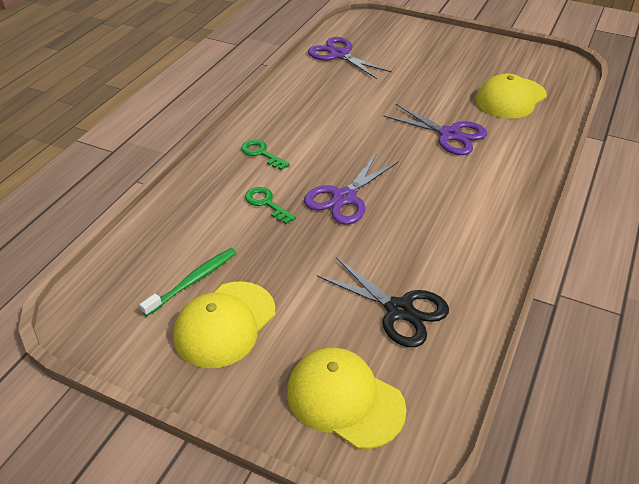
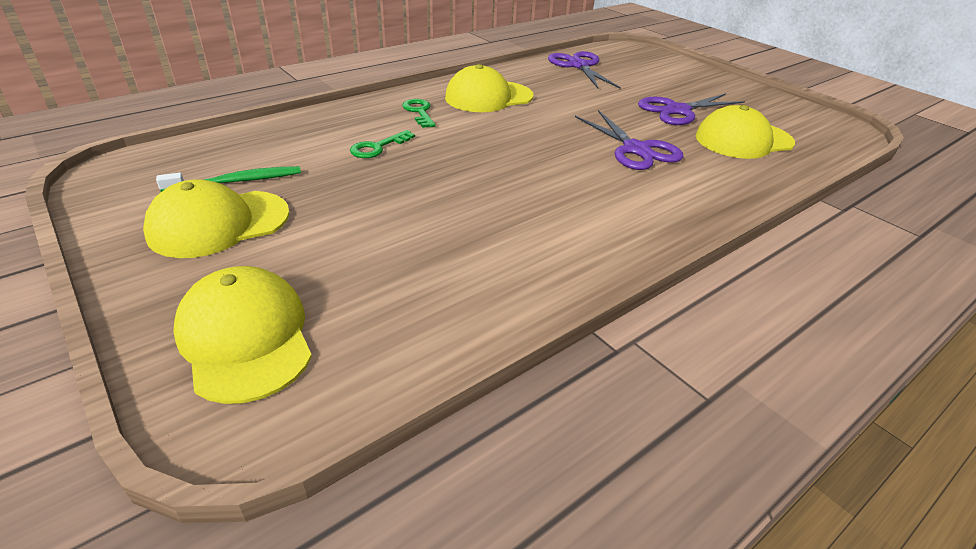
camera: 25 degrees right, 5 degrees down
(266, 203) = (378, 147): green key -> green key turned 120 degrees counterclockwise
(300, 117) = (488, 97): none -> yellow cap
(344, 198) = (460, 165): purple scissors -> purple scissors (677, 110)
(399, 310) = (407, 278): black scissors -> none

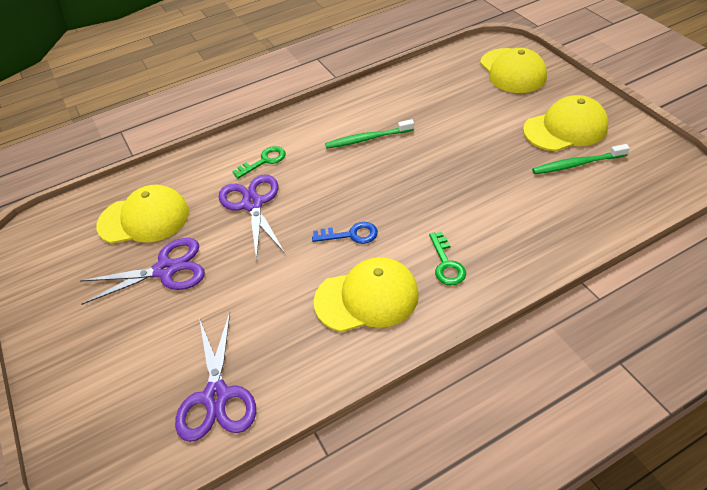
camera: 165 degrees left, 10 degrees up
(378, 147) = (479, 205): green key -> green key (264, 161)
(515, 128) = (350, 235): none -> blue key
(525, 212) = (367, 139): none -> green toothbrush

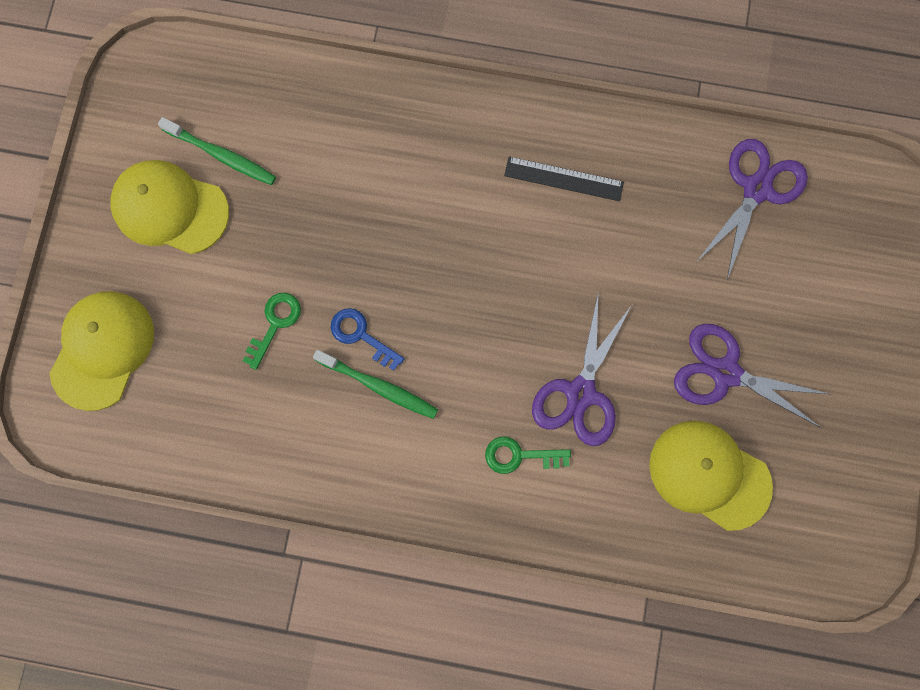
camera: 145 degrees left, 30 degrees up
(350, 235) = (517, 262): blue key -> blue key (361, 336)
(367, 298) = (563, 179): yellow cap -> black ruler
(446, 263) = (464, 154): green key -> green key (274, 324)

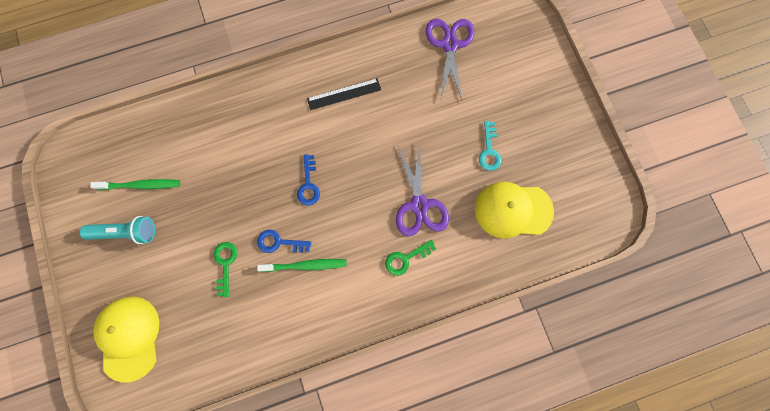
camera: 30 degrees left, 0 degrees up
(170, 208) = (126, 232): yellow cap -> turquoise flashlight
(444, 279) = (308, 184): none -> blue key
(725, 372) = (489, 150): purple scissors -> turquoise key

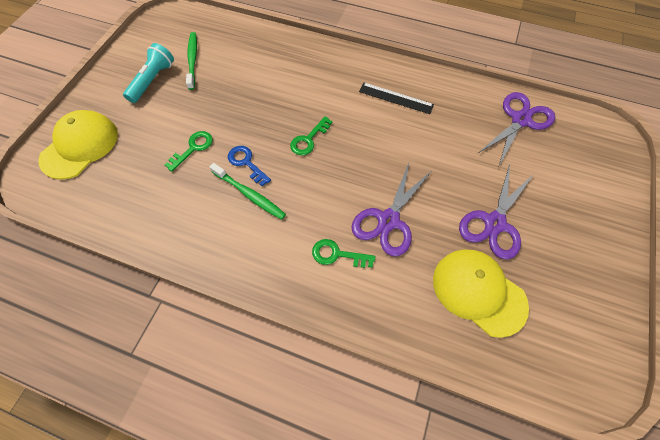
camera: 40 degrees right, 15 degrees down
(126, 232) = (153, 80): turquoise flashlight -> turquoise flashlight turned 105 degrees counterclockwise
(140, 185) = (193, 60): green toothbrush -> green toothbrush turned 135 degrees counterclockwise
(308, 184) = (309, 139): blue key -> green key
(489, 150) = (494, 223): turquoise key -> purple scissors

